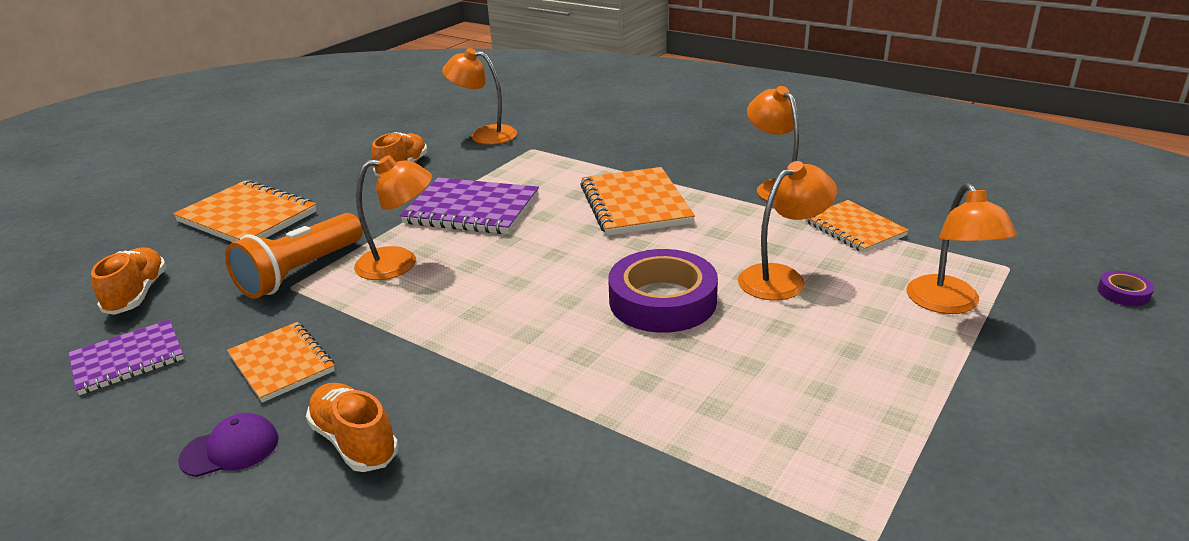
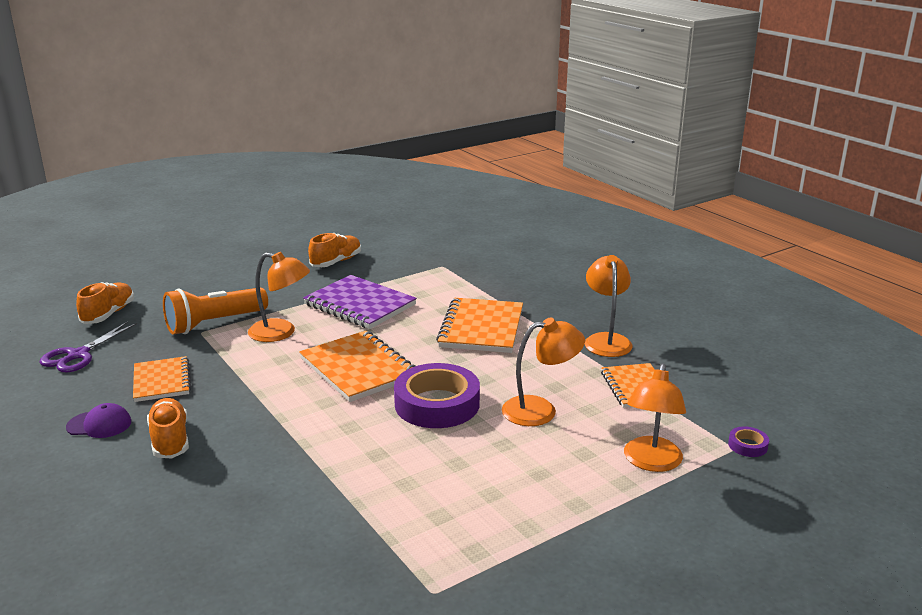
camera: 20 degrees right, 5 degrees down
(128, 359) = (78, 355): purple notebook -> purple scissors
(247, 217) = (208, 276): orange notebook -> orange notebook (359, 369)
(484, 135) = (416, 247): orange lamp -> none
(1123, 293) = (810, 493): purple tape -> purple tape (747, 445)

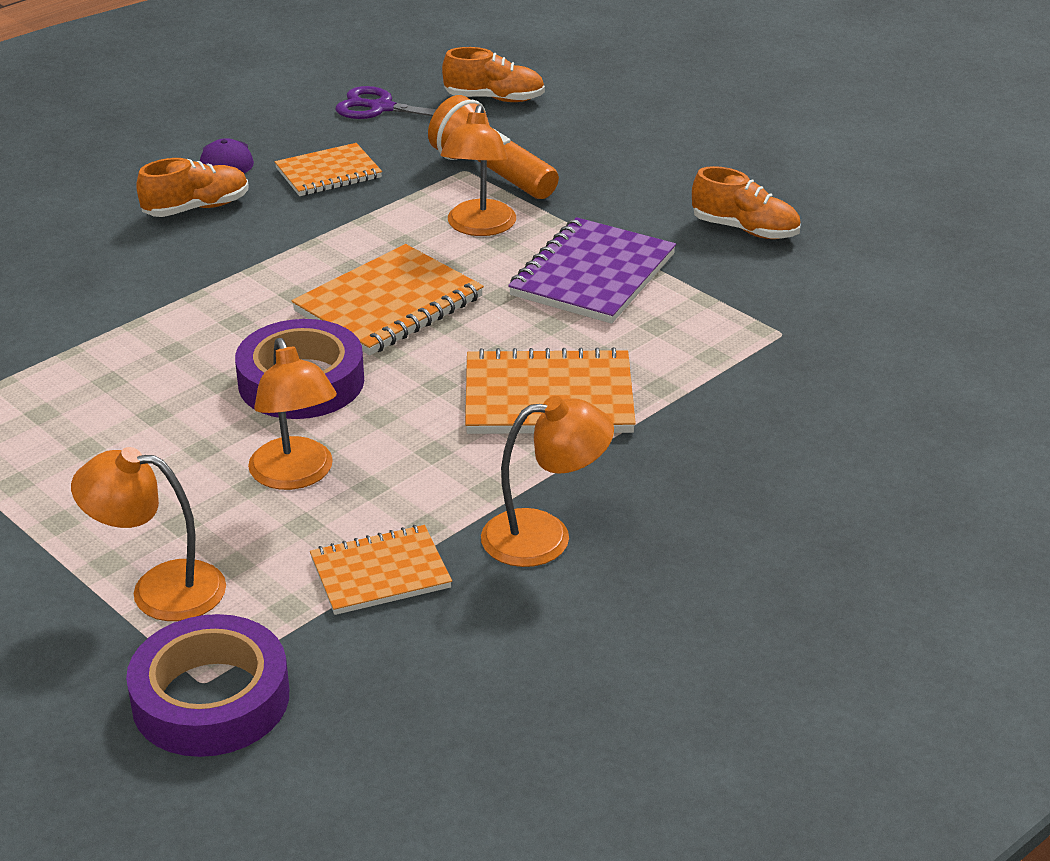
camera: 80 degrees right, 10 degrees up
(747, 445) = (211, 698): purple tape -> purple tape, size x2.40

